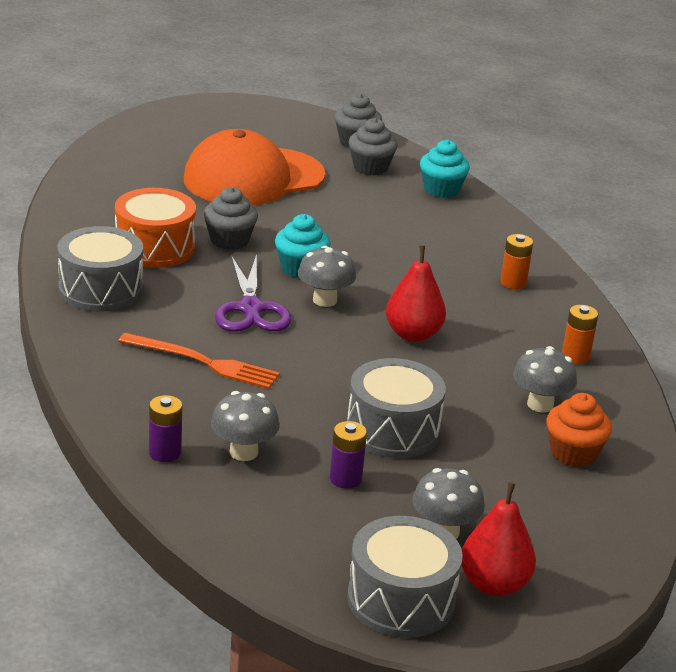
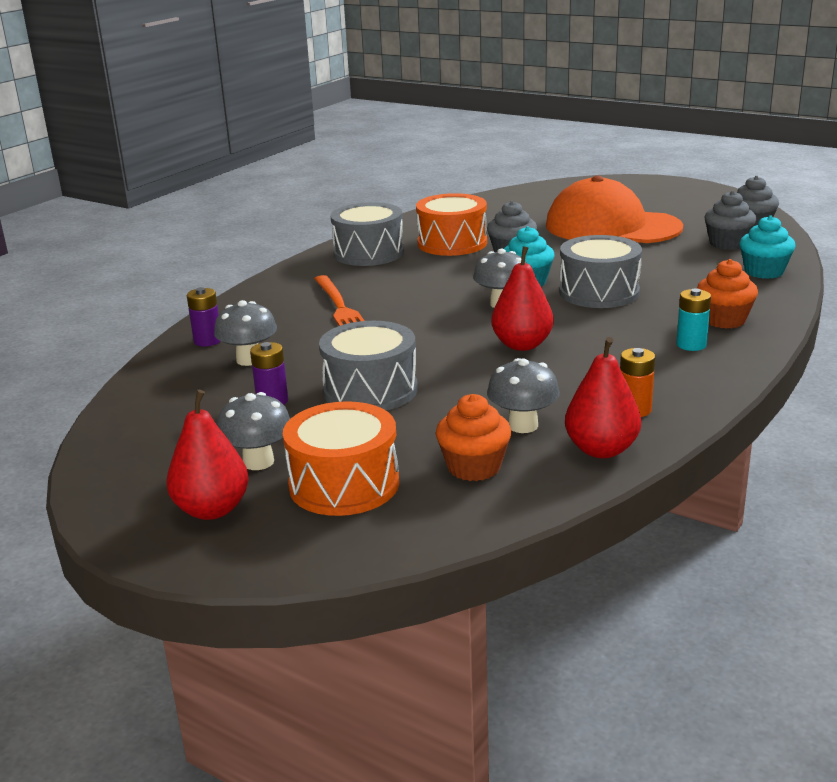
camera: 55 degrees right, 5 degrees down
(251, 308) = (438, 291): purple scissors -> none
(401, 599) = (138, 481): grey drum -> grey drum (599, 292)
(494, 250) = (724, 320): none -> orange cupcake
(513, 283) = (691, 345): orange battery -> turquoise battery
(530, 513) = (344, 484): none -> orange drum
(612, 398) = (601, 450): none -> red pear

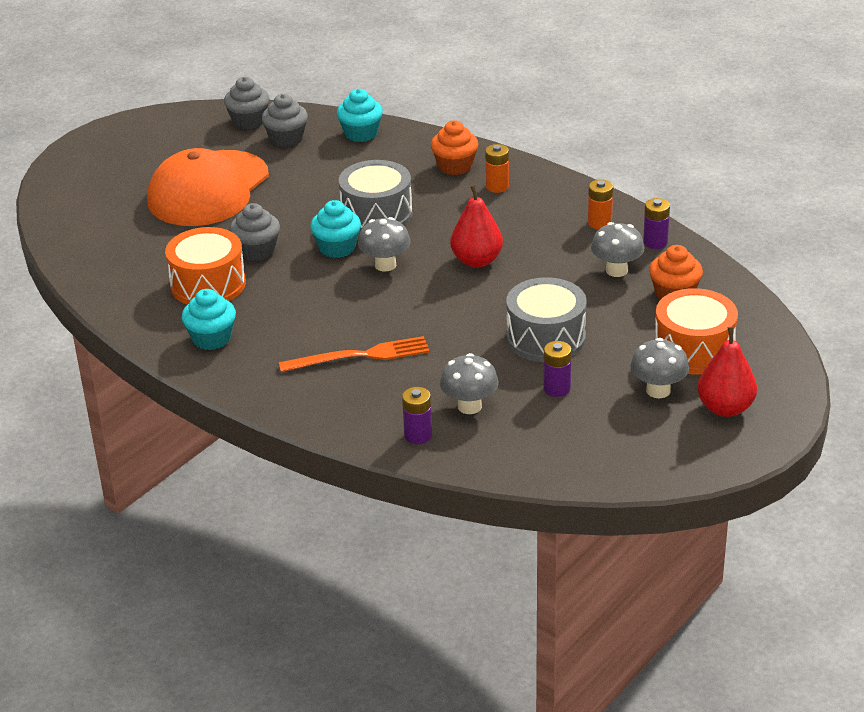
camera: 85 degrees left, 10 degrees up
(369, 253) = (211, 338): grey drum -> turquoise cupcake
(601, 450) = (655, 242): red pear -> purple battery
(691, 345) = (497, 186): turquoise battery -> orange battery

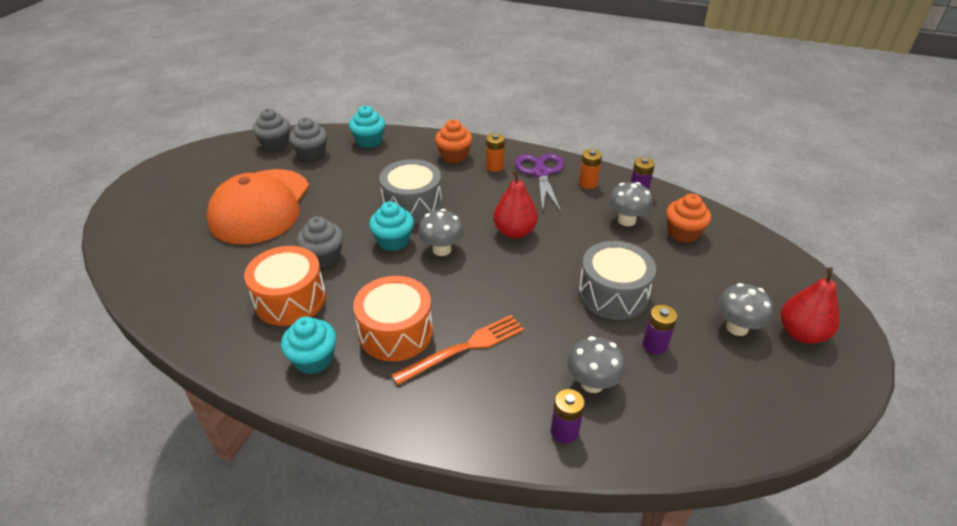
camera: 20 degrees left, 5 degrees up
(549, 203) = (541, 173): none -> purple scissors
(694, 350) = (734, 280): orange drum -> orange drum (396, 332)

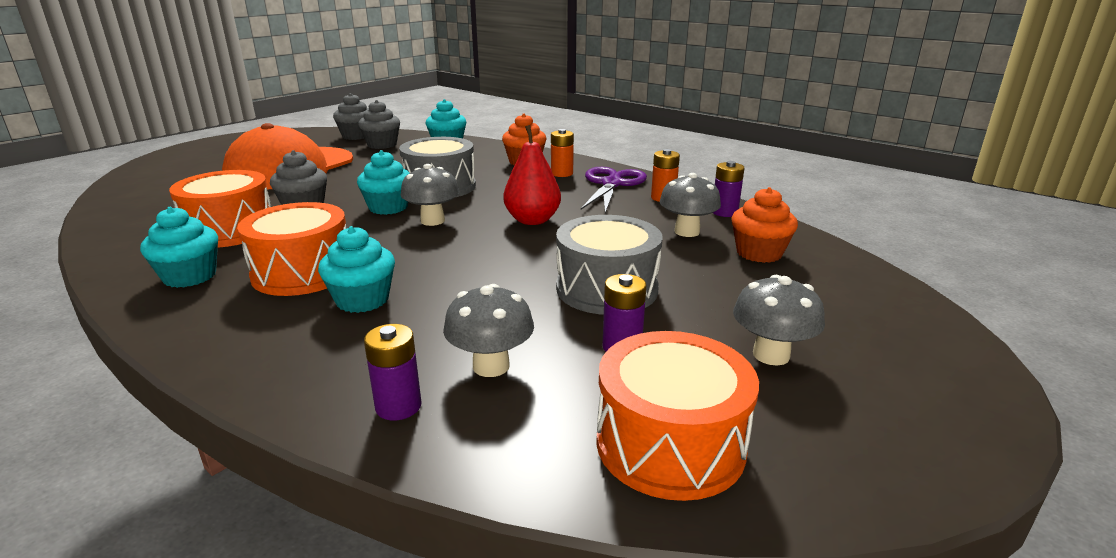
camera: 20 degrees right, 15 degrees down
(464, 348) = (362, 300): orange fork -> turquoise cupcake
(723, 411) = (670, 444): none -> orange drum
(801, 333) = (883, 383): red pear -> none

